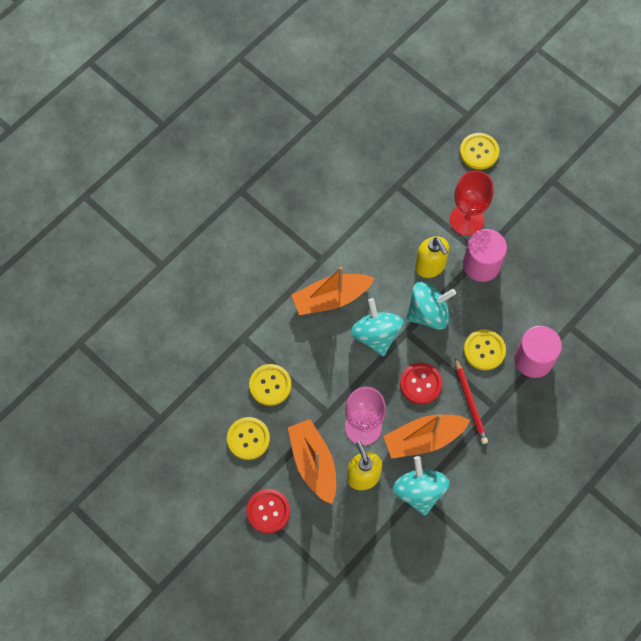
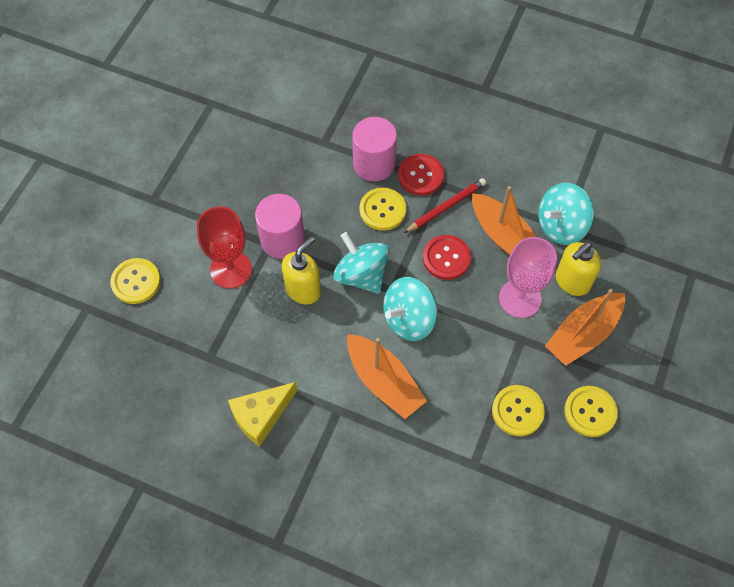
camera: 110 degrees left, 5 degrees down
(268, 511) = (657, 361): red button -> red button (421, 176)
(337, 207) = (261, 416): none -> yellow cheese

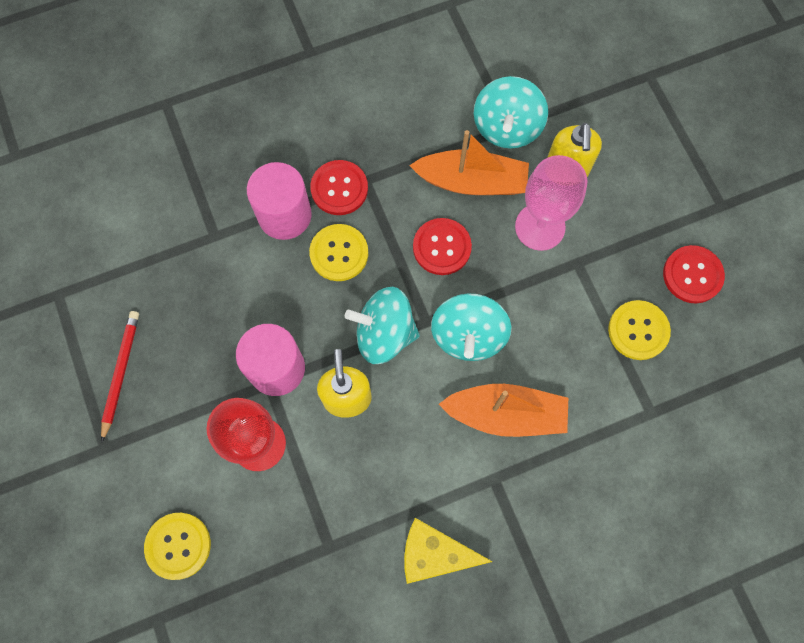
camera: 45 degrees left, 10 degrees up
(261, 416) = (434, 553): yellow cheese -> yellow cheese turned 90 degrees clockwise
(446, 207) = (392, 198): red pencil -> red pencil (121, 373)
(583, 334) = (620, 211): orange boat -> none
(590, 412) = (692, 275): yellow button -> red button

